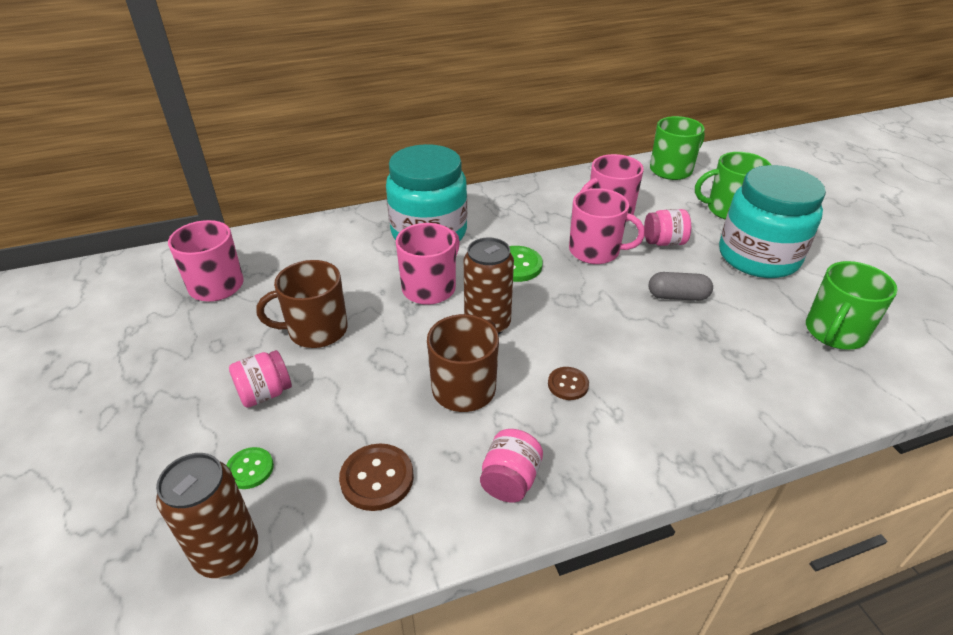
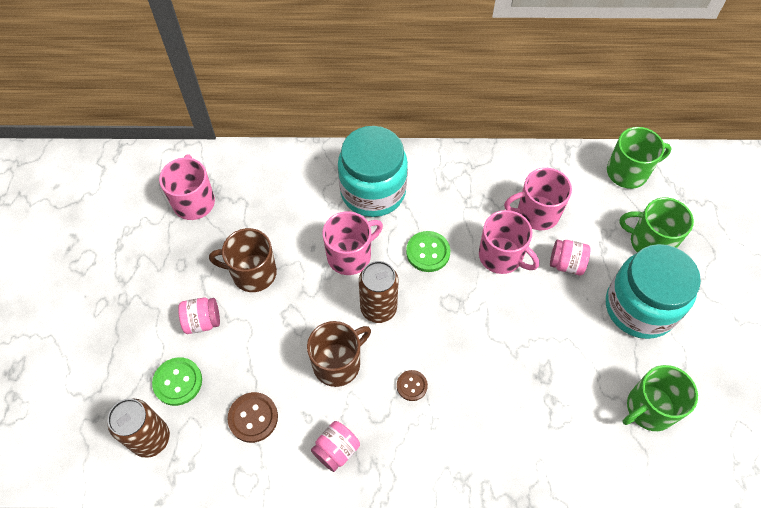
camera: 20 degrees right, 20 degrees up
(250, 469) = (178, 382): green button -> green button, size x1.56
(677, 296) = (542, 328): grey capsule -> none

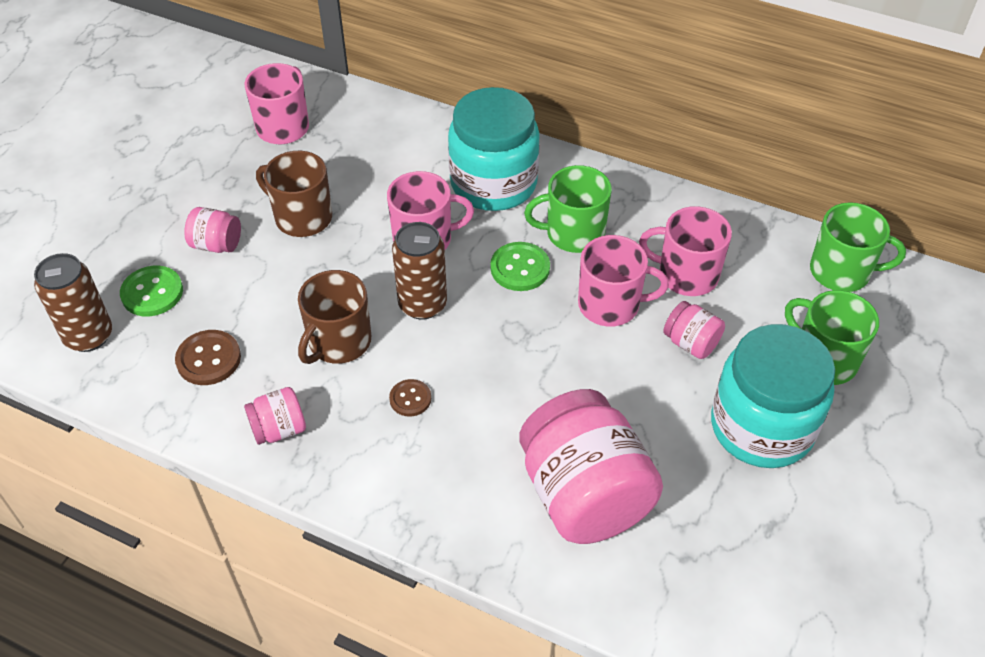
camera: 25 degrees right, 10 degrees down
(338, 363) = (338, 342): brown mug -> brown mug turned 135 degrees clockwise
(501, 256) = (610, 305): pink mug -> pink mug turned 60 degrees counterclockwise
(561, 406) = (584, 495): none -> pink jar
(649, 408) = (702, 546): green mug -> green mug (573, 233)

